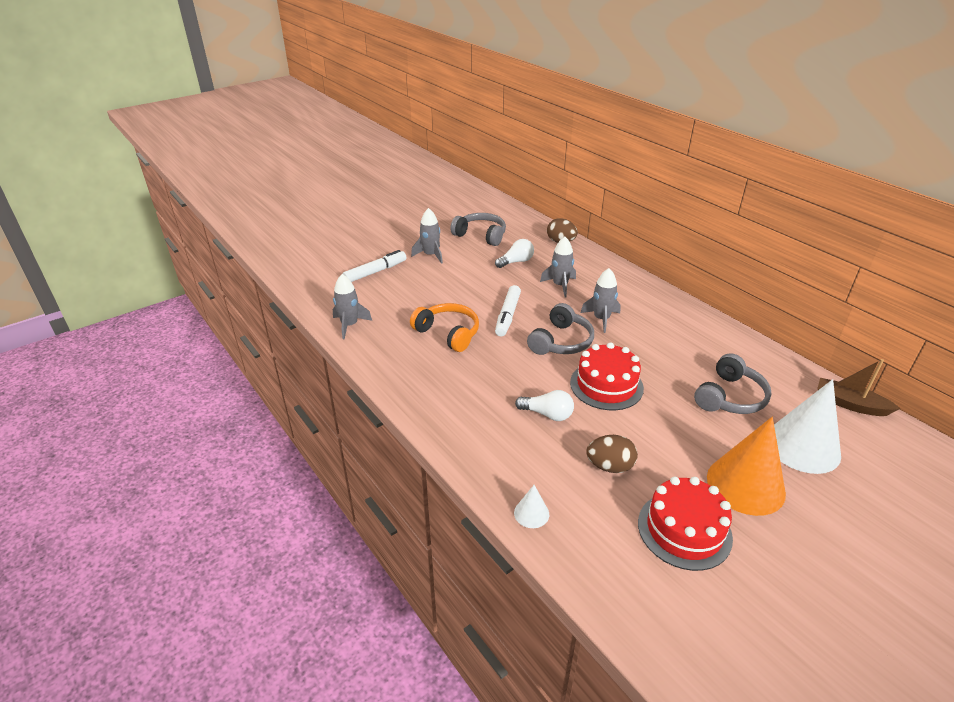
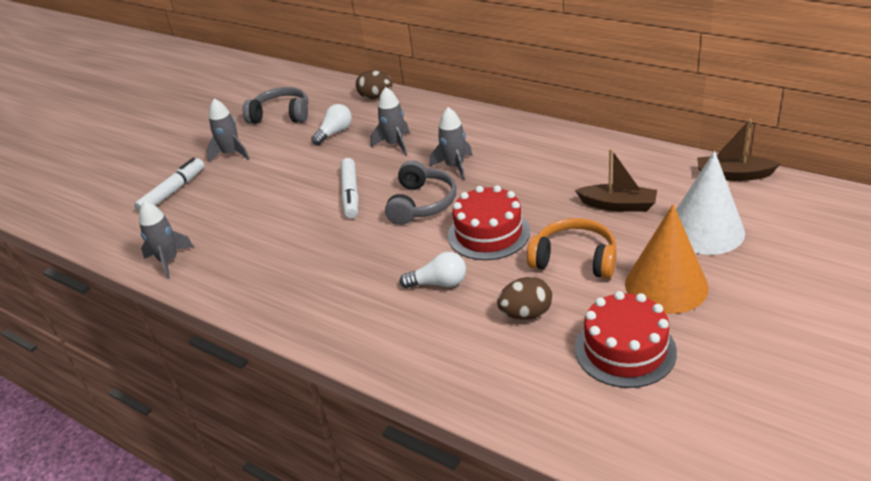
camera: 15 degrees left, 0 degrees up
(448, 333) = (291, 233): orange headphones -> orange headphones (574, 259)
(531, 513) = (465, 389): white cone -> none
(730, 397) = (618, 205): grey headphones -> brown boat

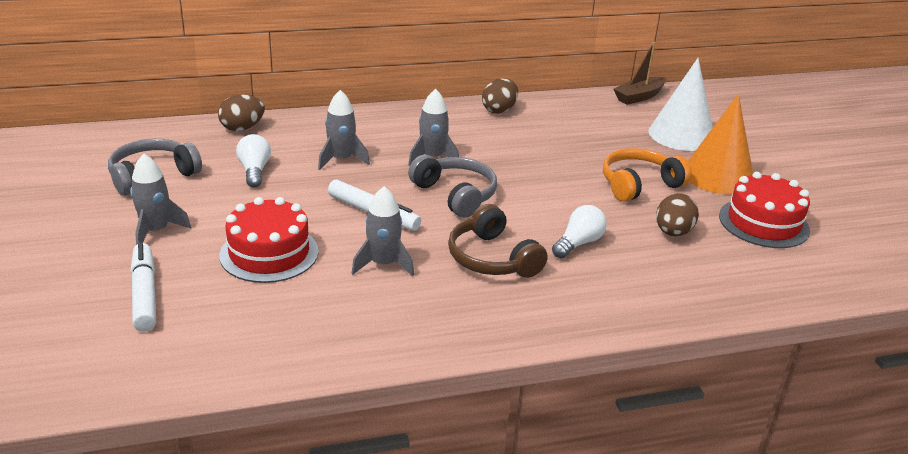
camera: 55 degrees left, 5 degrees down
(168, 260) = (276, 354): grey rocket -> grey rocket (383, 264)
(364, 263) = (492, 258): none -> brown headphones
(488, 233) = (550, 193): red cake -> red cake (269, 253)
(573, 143) = (499, 110): none -> brown egg
(618, 205) = (604, 140): brown boat -> none

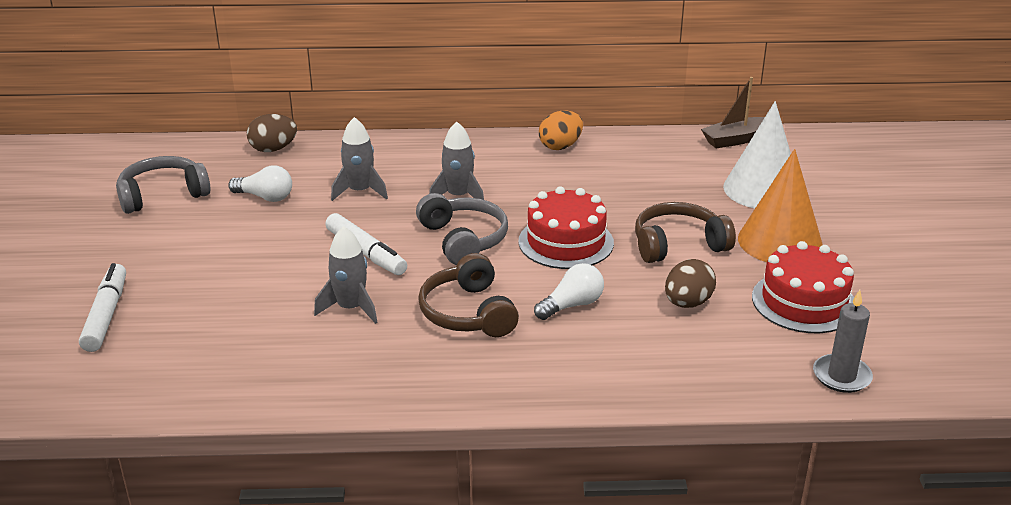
camera: 15 degrees right, 0 degrees up
(156, 231) = (143, 252): grey rocket -> none
(254, 171) = (265, 197): white light bulb -> white light bulb turned 105 degrees clockwise
(269, 253) = (241, 285): red cake -> red cake (566, 242)
(499, 110) = (560, 146): brown egg -> orange egg
(639, 184) = (678, 245): orange headphones -> brown headphones
(826, 281) = (841, 376): none -> grey candle

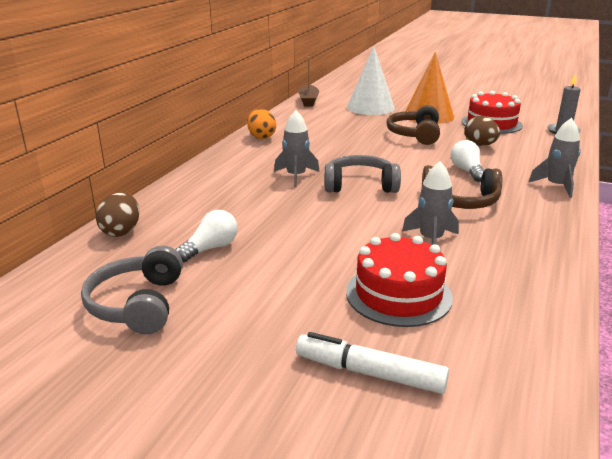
camera: 65 degrees left, 5 degrees down
(360, 191) = (248, 207): grey rocket -> grey rocket (556, 186)
(366, 253) = (350, 221): white marker -> none
(566, 242) = (389, 158): red cake -> red cake (398, 294)

